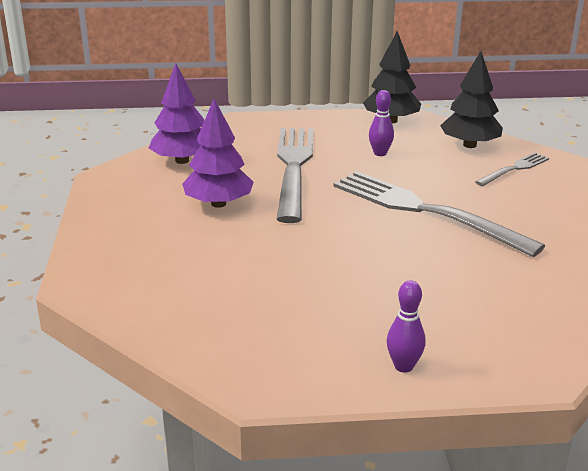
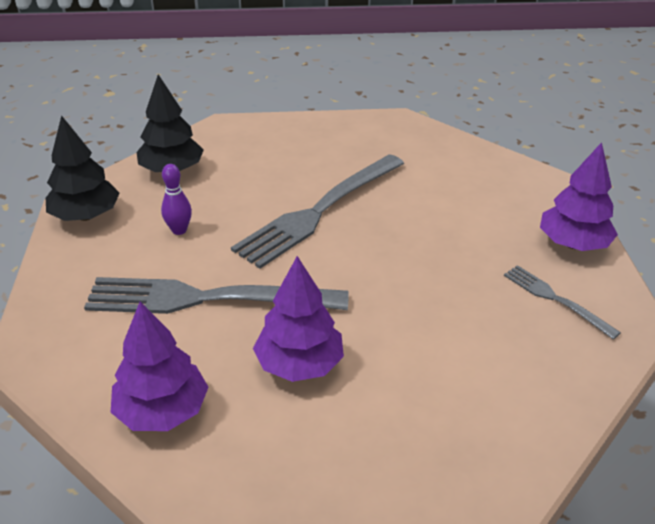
camera: 90 degrees left, 10 degrees up
(403, 366) = (573, 244): purple bowling pin -> purple tree
(515, 169) = (233, 152): grey fork -> grey fork (554, 299)

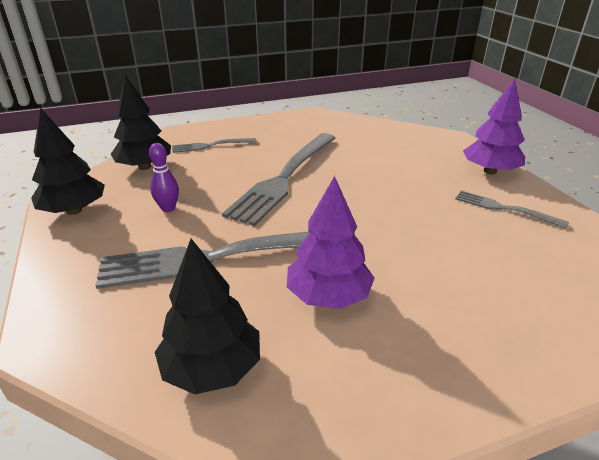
camera: 15 degrees left, 5 degrees down
(162, 411) = (212, 368): purple tree -> black tree
(253, 151) = (210, 146): none -> grey fork

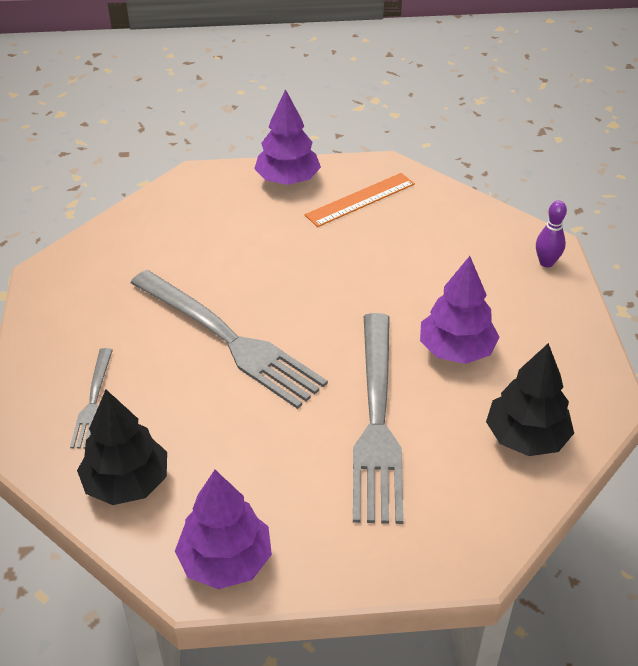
camera: 75 degrees left, 10 degrees up
(74, 210) = (226, 561): black tree -> purple tree
(168, 208) = (260, 458): purple bowling pin -> purple bowling pin (546, 262)
(503, 208) = (360, 199): grey fork -> orange ruler

